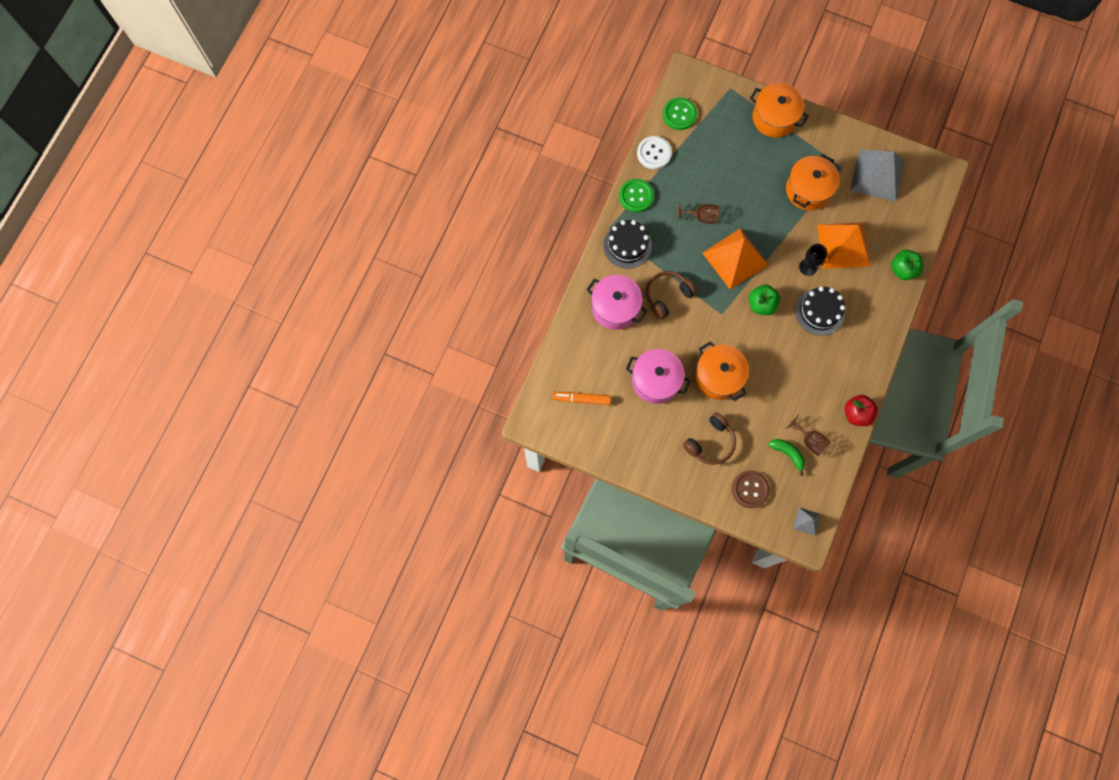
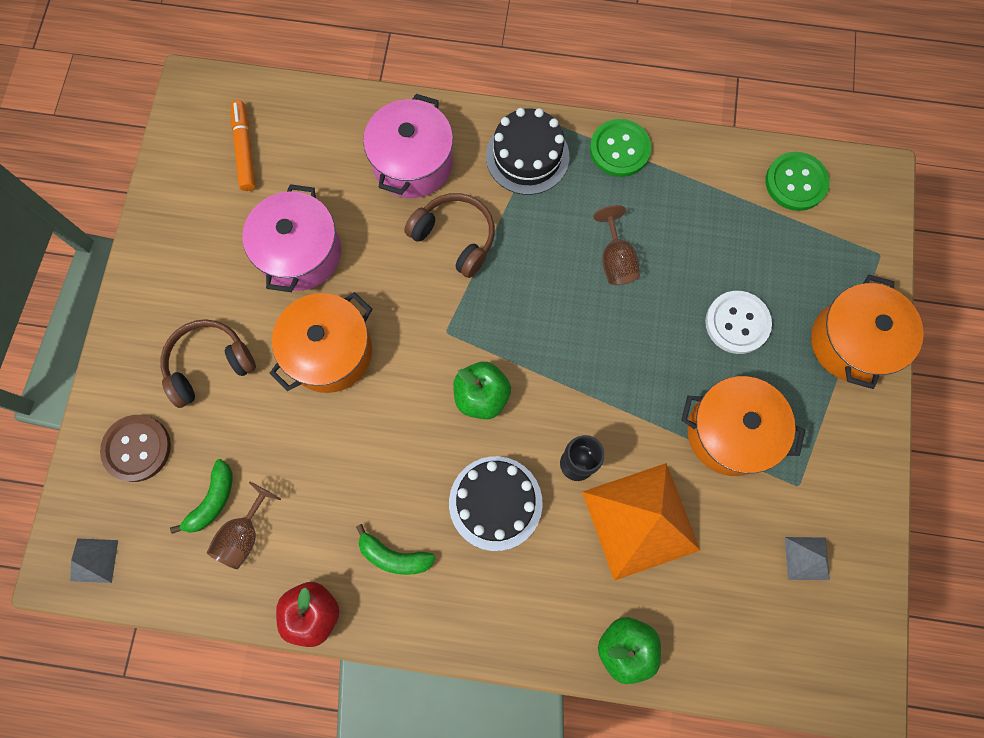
camera: 75 degrees right, 0 degrees up
(654, 153) = (708, 159): white button -> white button (737, 323)
(710, 443) = (209, 364): brown headphones -> brown headphones turned 120 degrees clockwise
(735, 259) = (555, 332): orange pyramid -> none
(836, 367) = (394, 556): none -> green banana
(877, 175) = (807, 558): grey pyramid -> grey pyramid, size x0.45

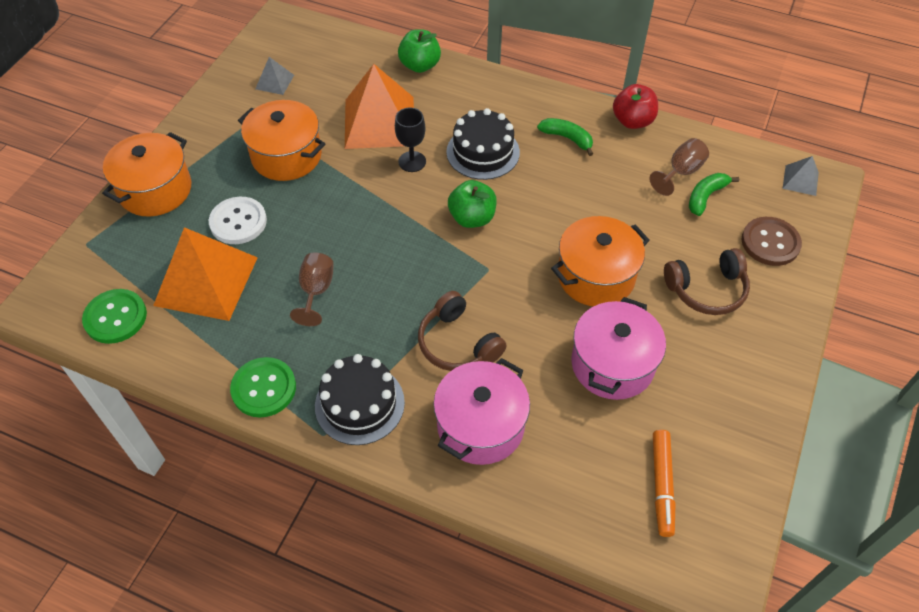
camera: 165 degrees left, 20 degrees down
(732, 243) = (206, 281): none -> orange pyramid

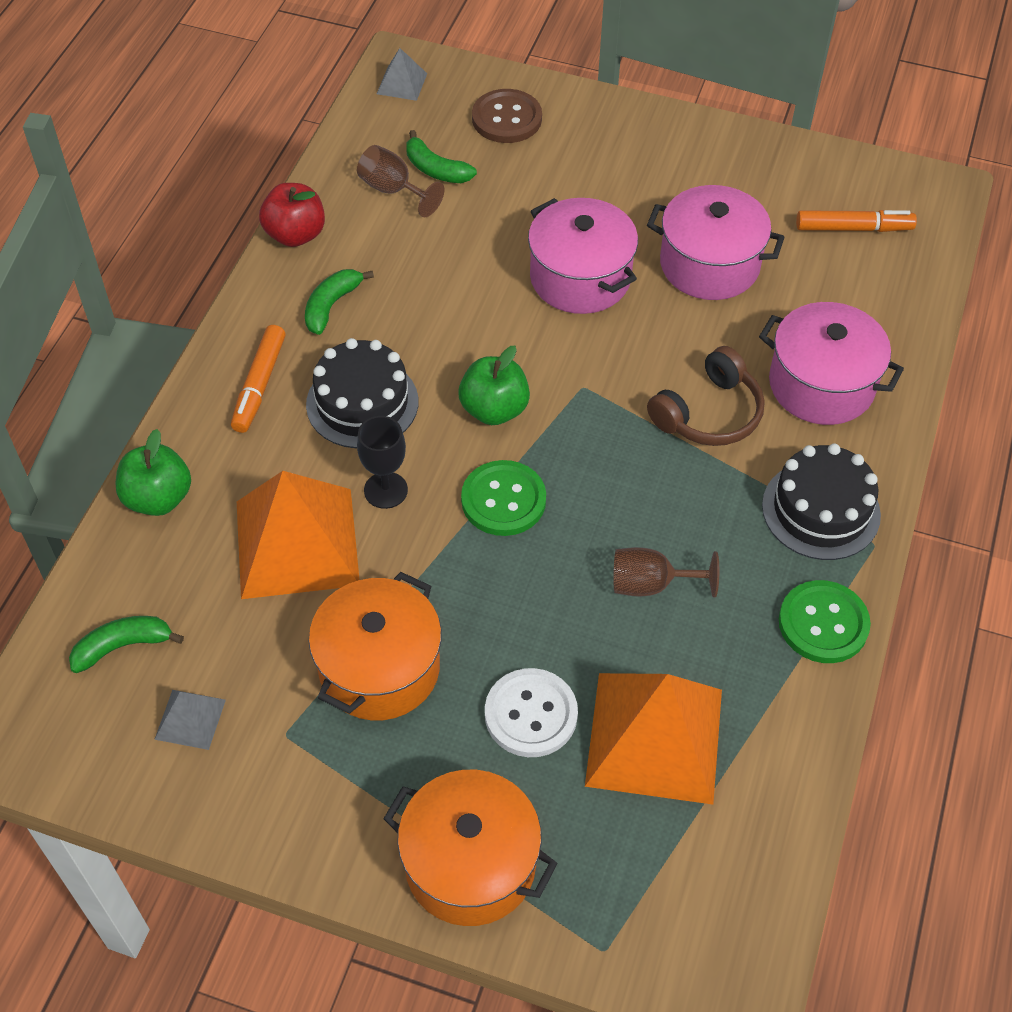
camera: 95 degrees left, 0 degrees up
(115, 317) = (744, 855): green button -> green button (503, 500)
(325, 56) = (123, 646): none -> green banana
(501, 105) = (259, 385): none -> orange marker
(596, 276) = (580, 278): orange pot -> pink pot
(707, 290) = (587, 178): brown headphones -> none

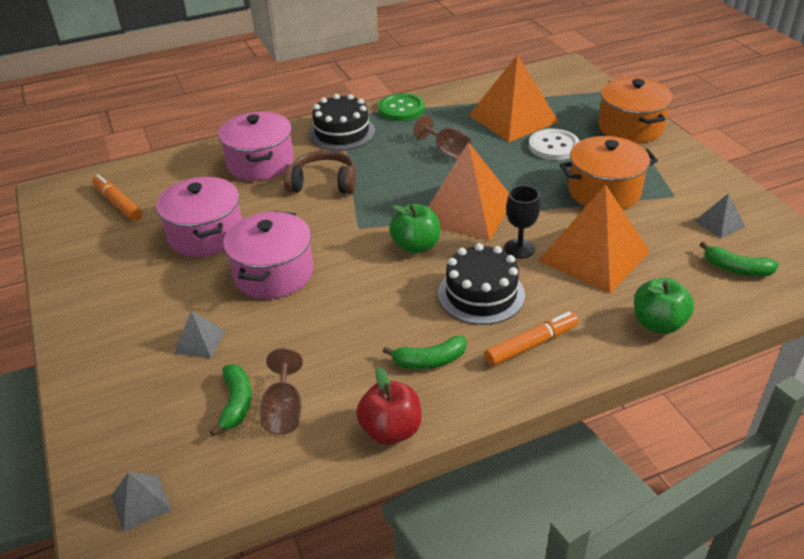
camera: 130 degrees left, 15 degrees down
(503, 500) = (466, 210): green button -> orange pyramid
(506, 118) = (135, 403): brown button -> none
(538, 184) = (199, 341): none -> grey pyramid

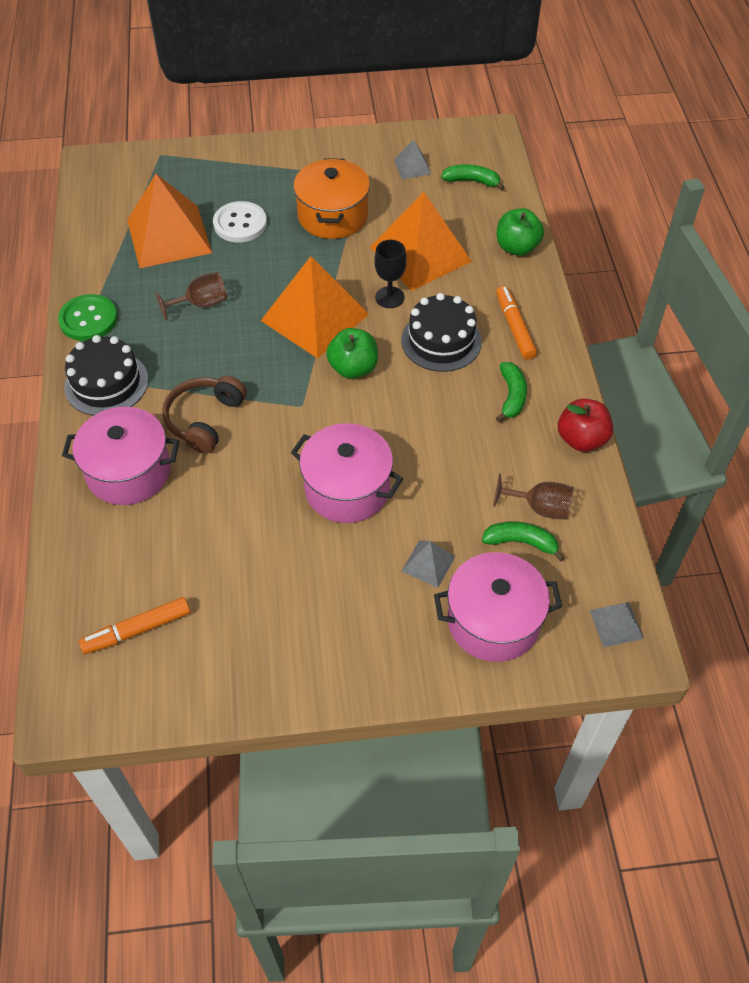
camera: 75 degrees left, 15 degrees up
(206, 234) = (250, 541): pink pot -> pink pot (493, 621)
(630, 127) = (238, 162): orange pot -> none
(736, 269) = (472, 181): green banana -> green banana turned 120 degrees counterclockwise

